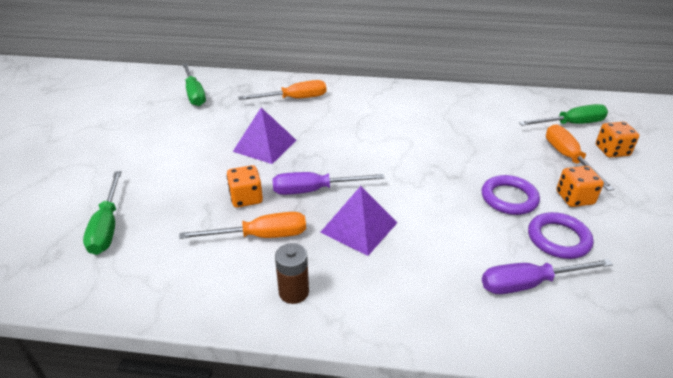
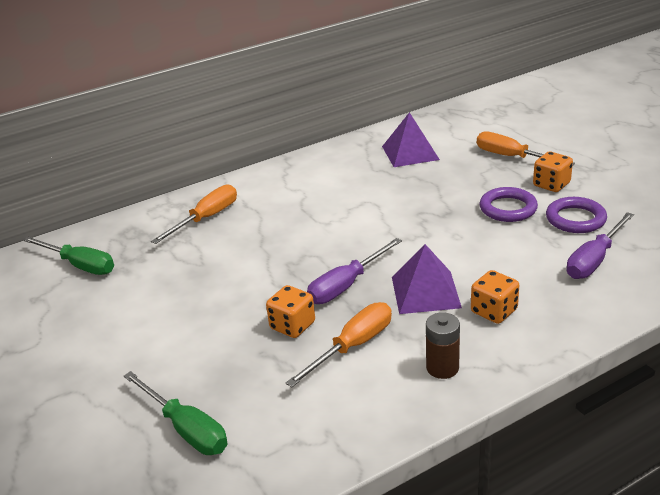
camera: 35 degrees left, 5 degrees down
(264, 145) = (240, 274): purple pyramid -> purple pyramid (410, 153)
(571, 124) = (481, 129): green screwdriver -> none
(612, 151) = (534, 137): orange dice -> orange dice (494, 311)

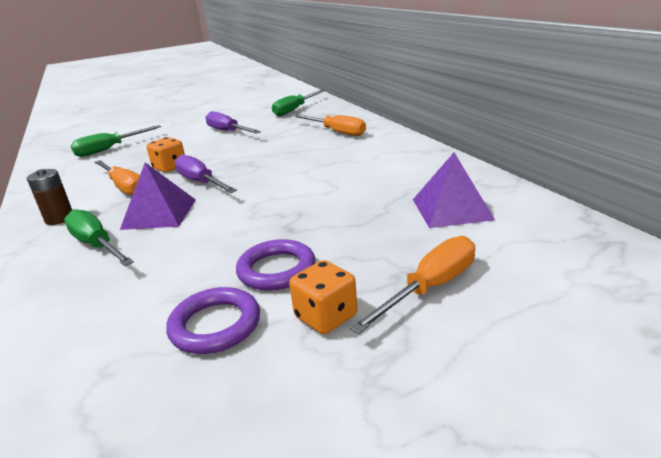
camera: 95 degrees right, 5 degrees down
(494, 311) = (97, 245): orange dice -> green screwdriver
(594, 260) = (111, 325): purple screwdriver -> purple screwdriver (228, 131)

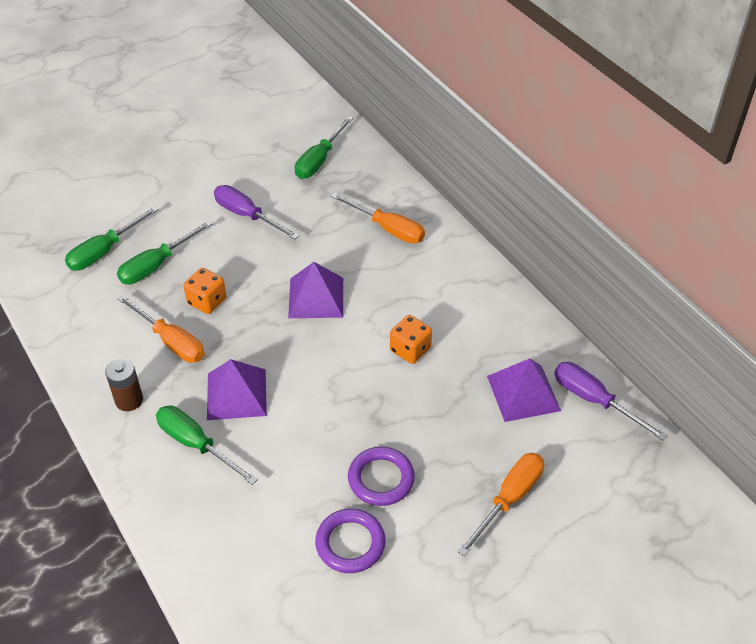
camera: 10 degrees left, 20 degrees up
(143, 153) = (156, 265): none -> green screwdriver
(201, 182) = (258, 336): purple screwdriver -> purple screwdriver (594, 400)
(263, 163) = (316, 297): none -> purple pyramid
(326, 316) = (433, 532): orange dice -> orange dice (410, 350)

